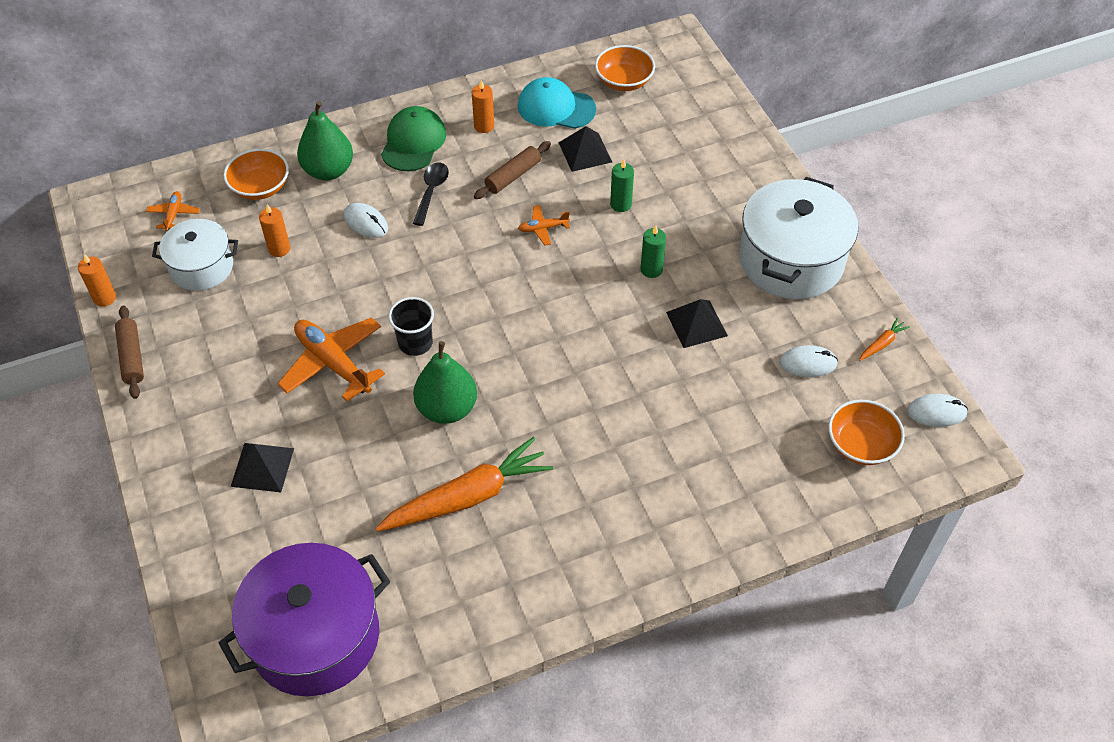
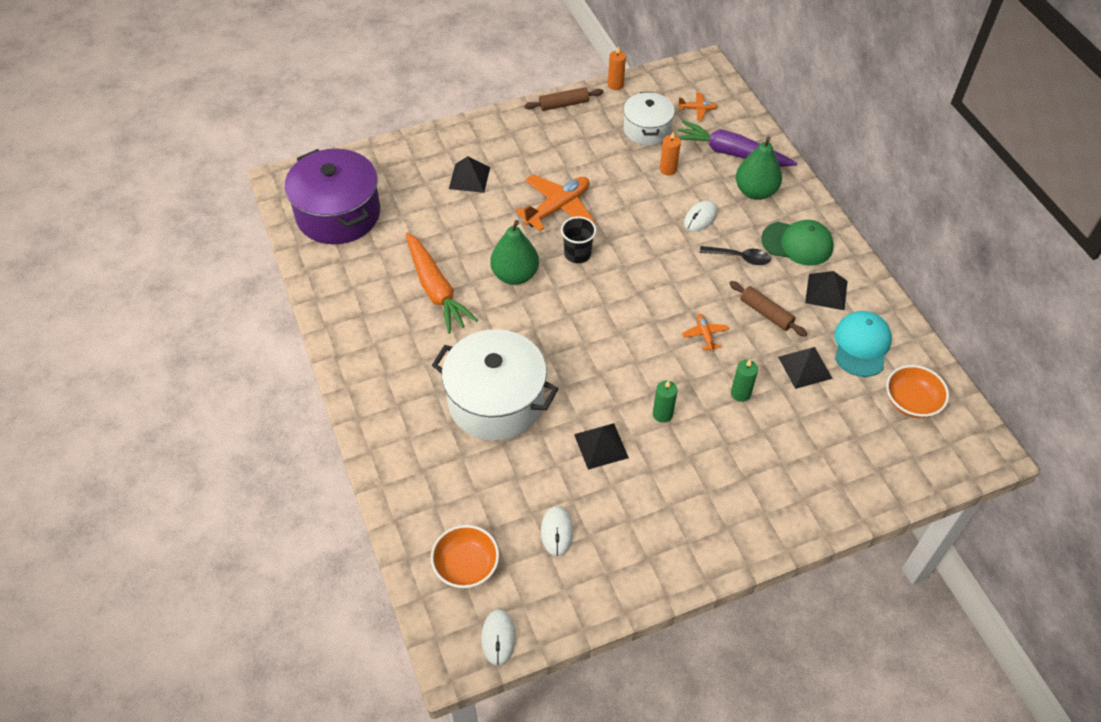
camera: 90 degrees right, 0 degrees up
(260, 187) = (731, 153): orange bowl -> purple carrot
(484, 126) = (826, 291): orange candle -> black pyramid
(791, 260) = (682, 531): white pot -> white pot (496, 401)
(882, 344) = (580, 600): orange carrot -> none

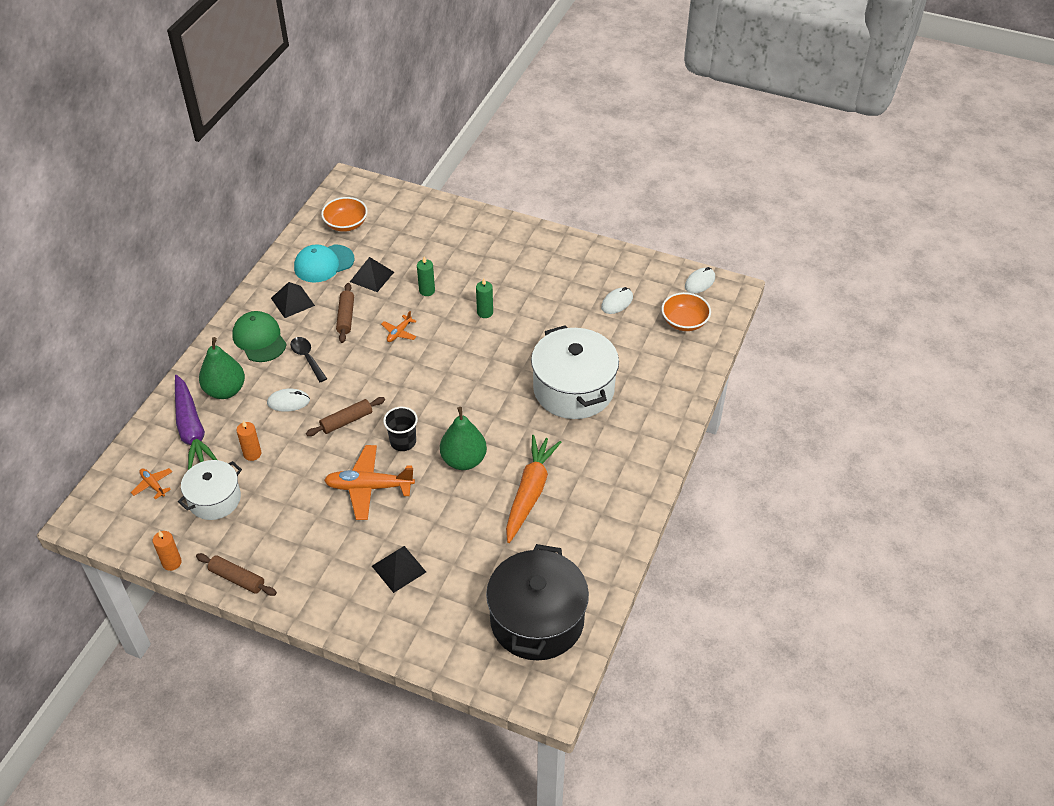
camera: 135 degrees left, 5 degrees down
(338, 214) = (537, 620): purple pot -> black pot
(601, 446) = (541, 323): black pyramid -> none
(639, 237) = (346, 421): none -> brown rolling pin

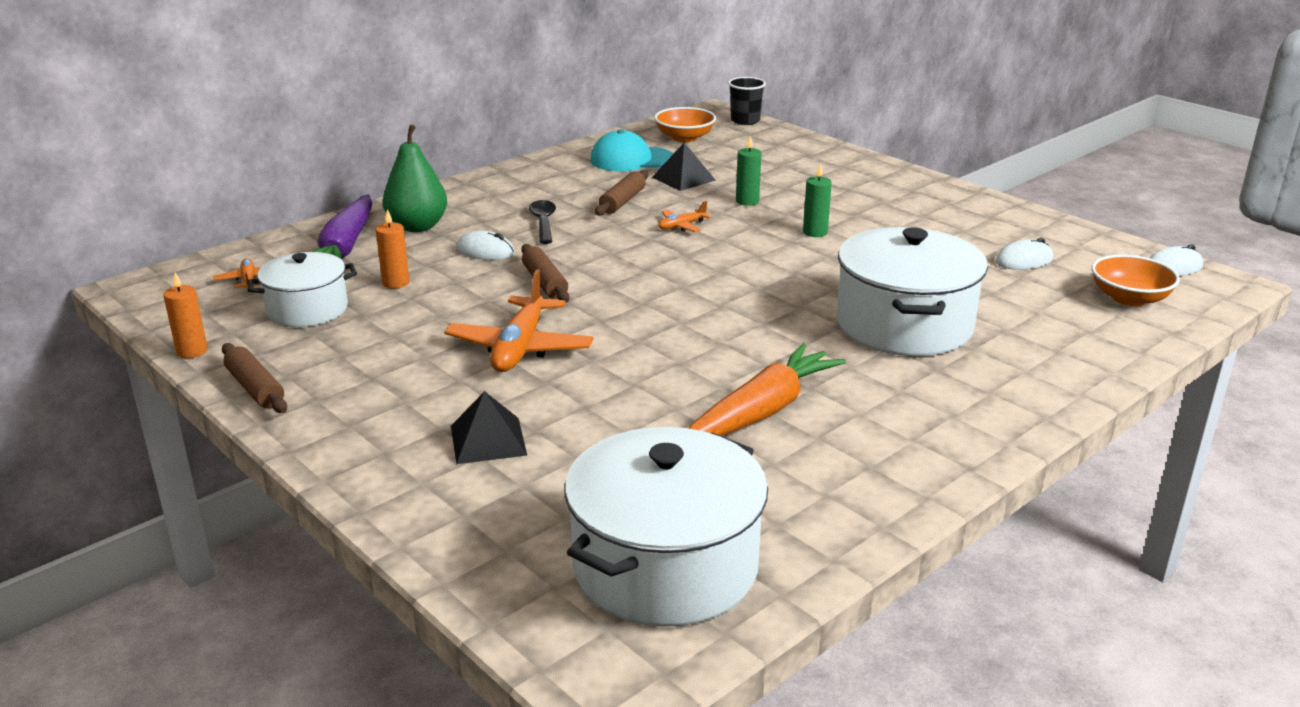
camera: 25 degrees right, 20 degrees down
(259, 339) = (499, 197): green cap -> none
(292, 301) = (567, 179): black pyramid -> none
(346, 421) = (545, 282): brown rolling pin -> brown rolling pin turned 75 degrees clockwise
(369, 487) = (520, 348): orange plane -> orange plane turned 105 degrees counterclockwise
(403, 442) = (606, 317): black cup -> black cup (745, 121)
(464, 460) = (681, 355): green pear -> none
(537, 620) = (665, 566): black pot -> white pot

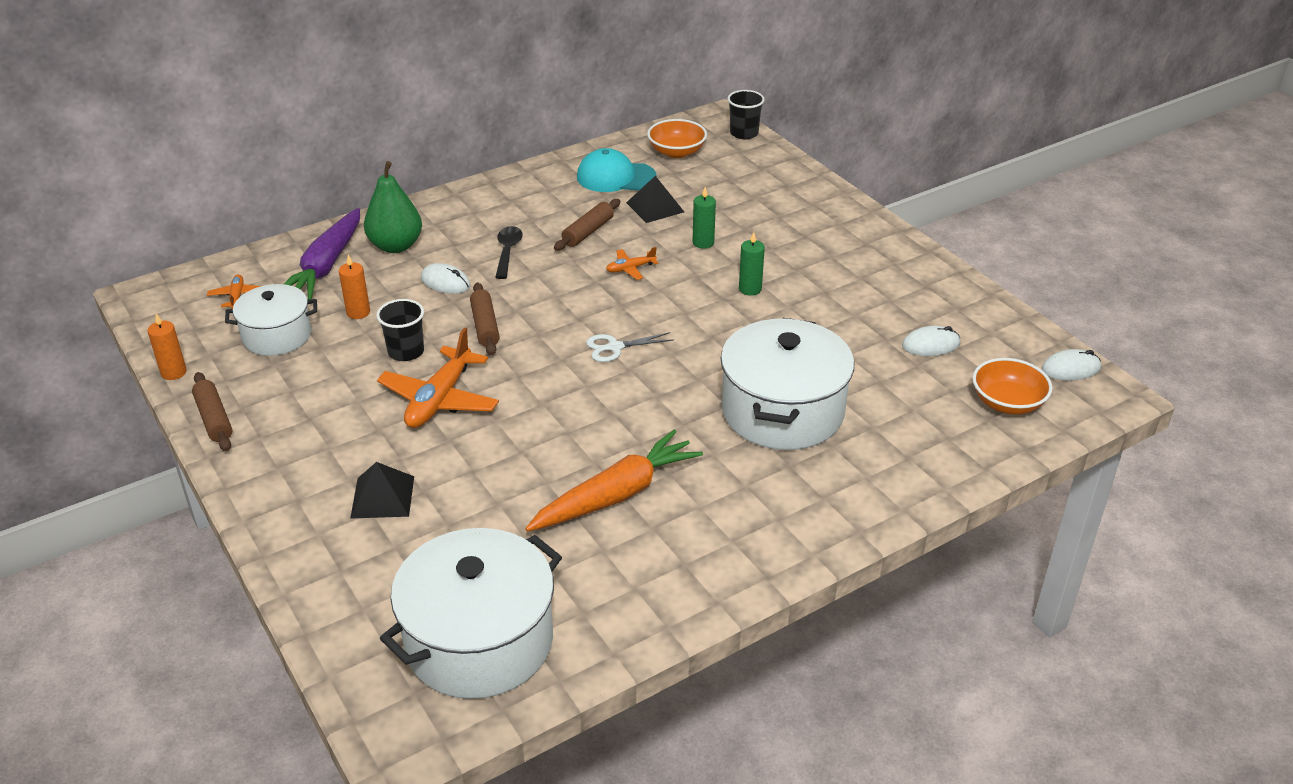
camera: 10 degrees right, 10 degrees up
(464, 311) = (406, 352): none -> black cup
(696, 289) = (614, 347): none -> white scissors

